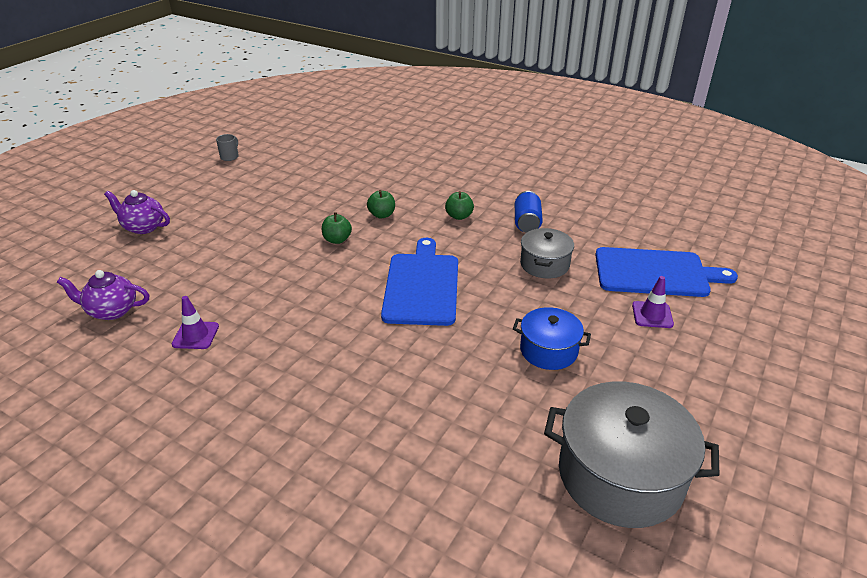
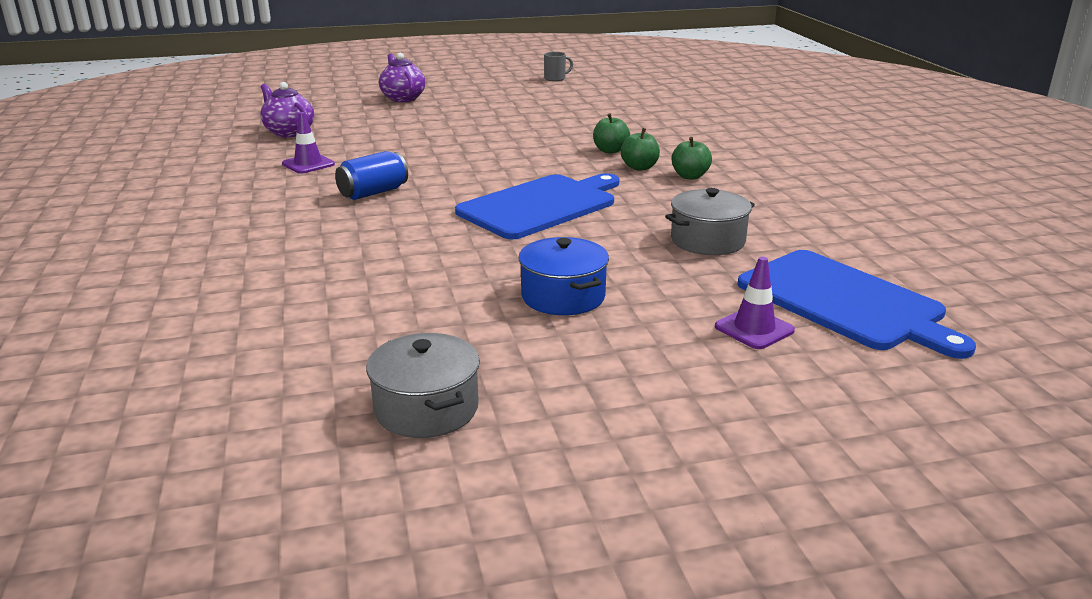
camera: 45 degrees right, 10 degrees down
(337, 240) = (532, 152): green apple -> green apple (639, 167)
(527, 223) = (760, 206): blue can -> blue can (373, 193)
(620, 475) = (426, 408): grey pot -> grey pot, size x0.56

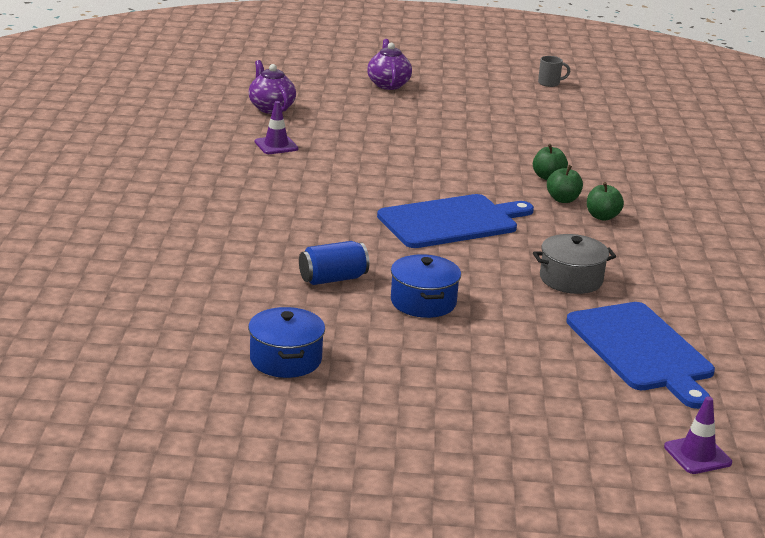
camera: 15 degrees right, 0 degrees up
(373, 193) = (319, 184): blue can -> blue can (333, 279)
(426, 408) = (285, 359): grey pot -> blue pot
(754, 329) = (552, 355): purple traffic cone -> purple traffic cone (697, 455)

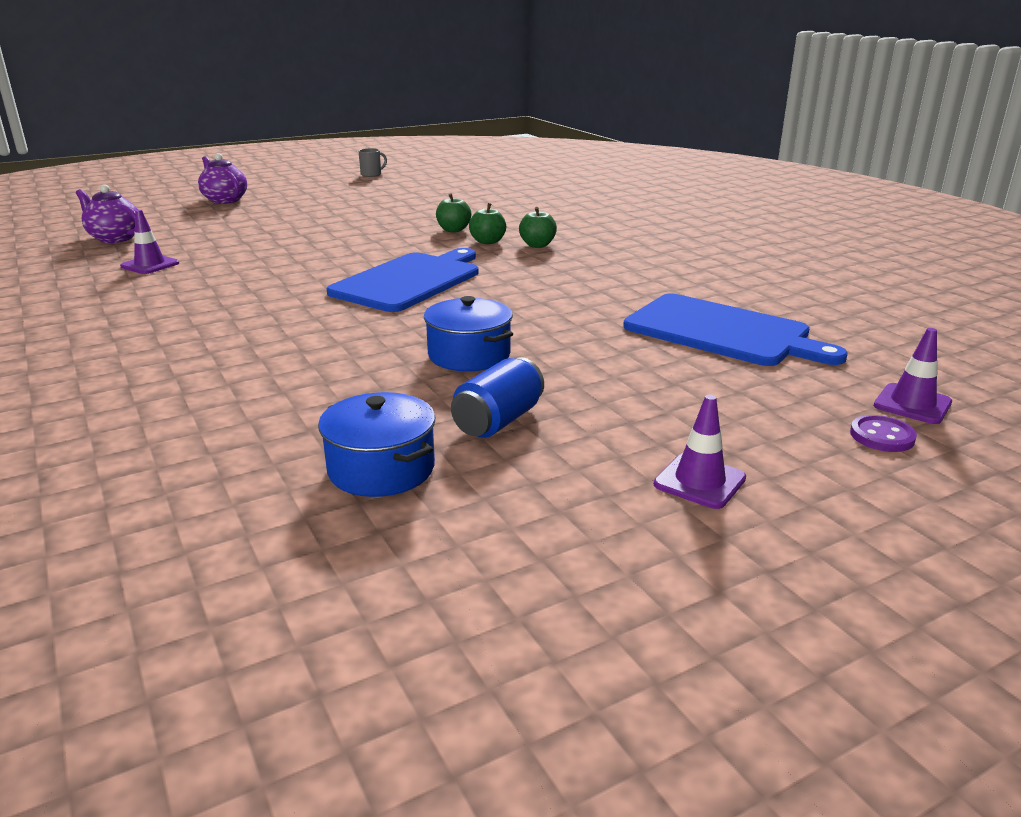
camera: 30 degrees left, 0 degrees up
(333, 279) = (343, 363): blue can -> blue can (498, 421)
(463, 440) = (699, 481): none -> purple traffic cone
(571, 279) = (579, 295): grey pot -> none
(633, 464) = (882, 436): none -> purple button

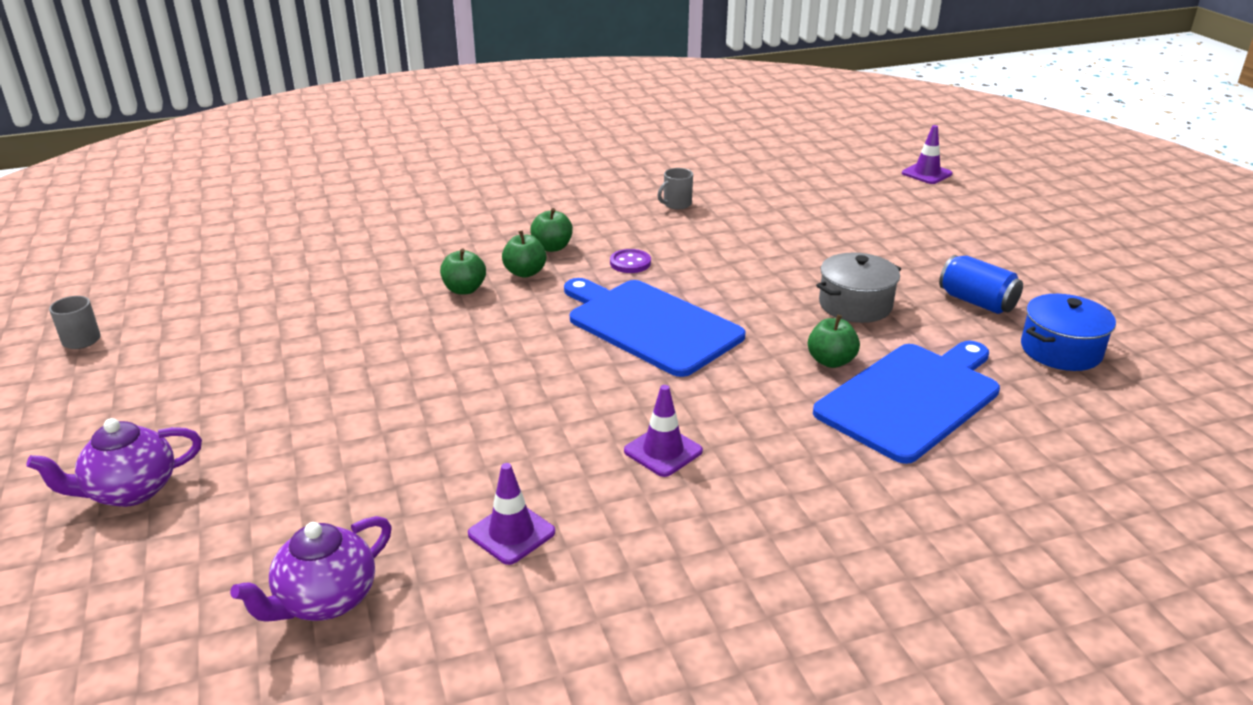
camera: 80 degrees left, 5 degrees up
(352, 344) = (831, 361): none -> green apple
(469, 355) = (855, 305): blue pot -> grey pot
(663, 277) = (676, 204): none -> grey mug
(699, 481) = (1041, 248): purple traffic cone -> purple traffic cone (663, 451)
(722, 332) = (808, 203): blue cutting board -> blue cutting board (911, 398)
(882, 436) = (971, 190): purple button -> purple button (630, 263)

